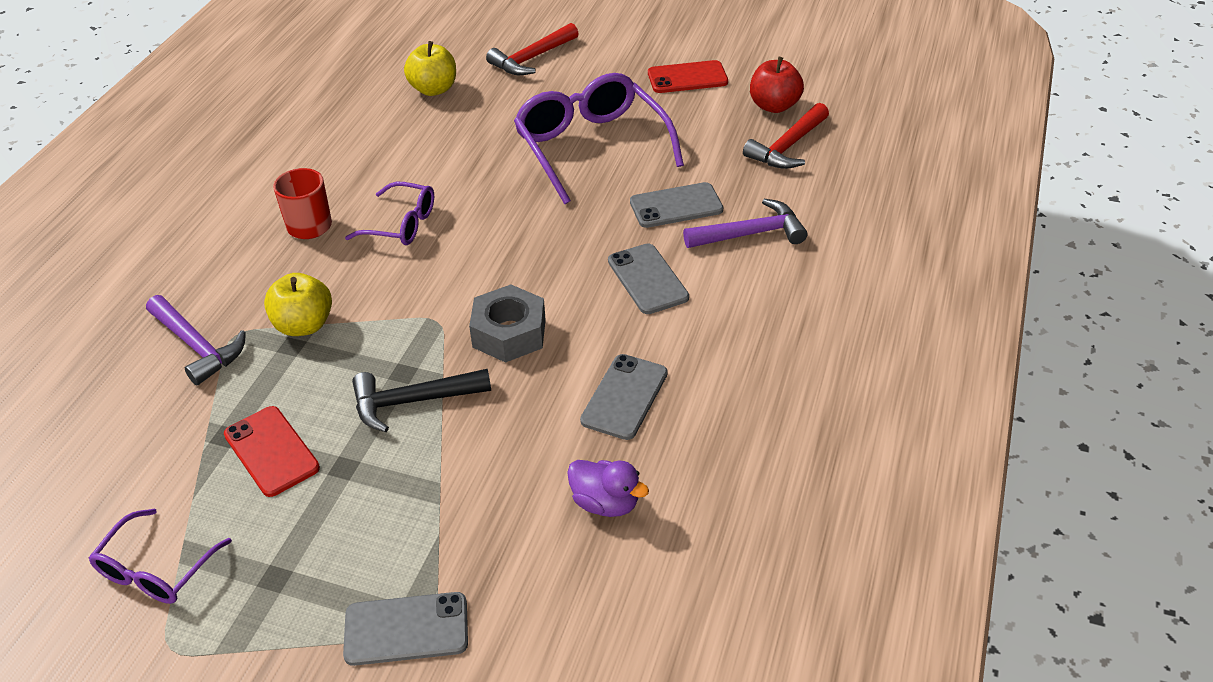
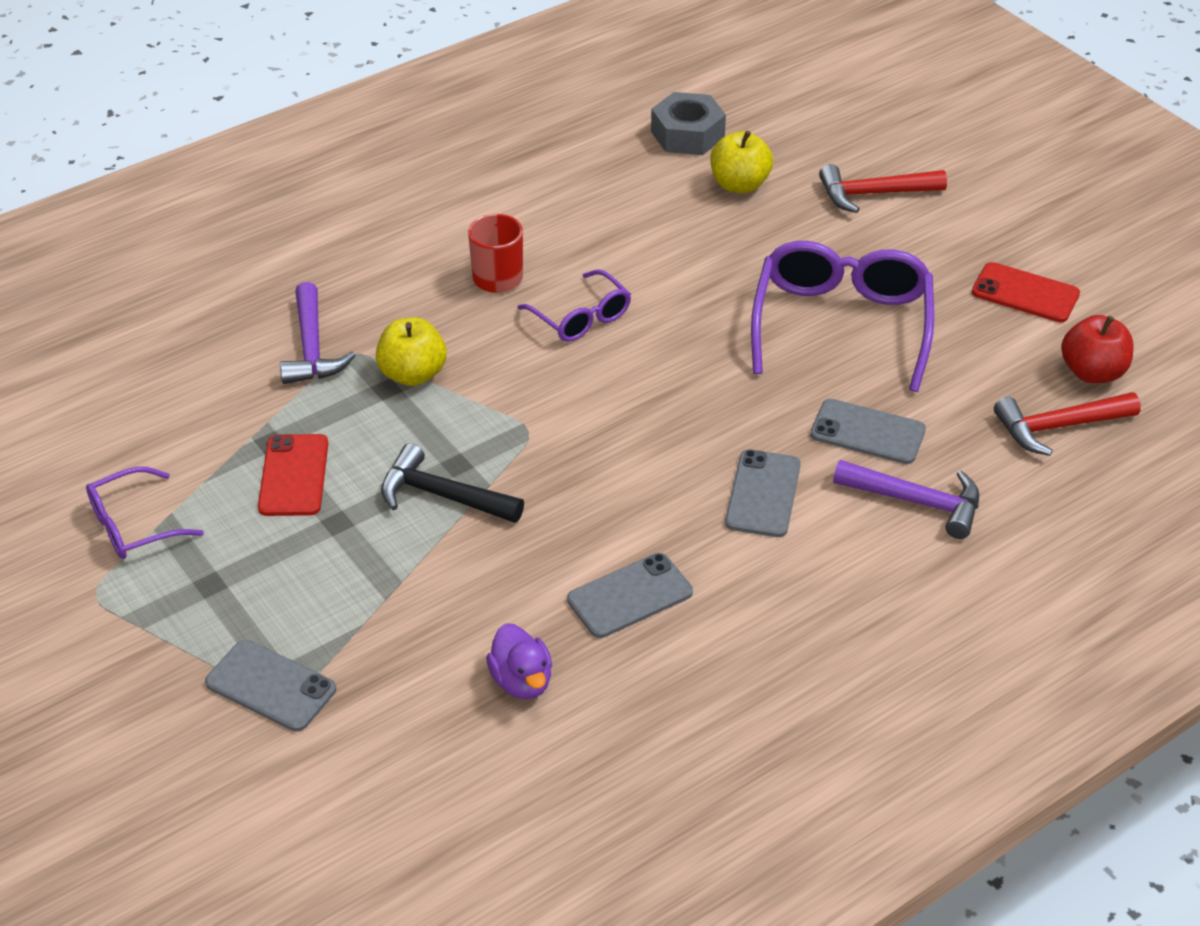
camera: 35 degrees right, 0 degrees up
(509, 333) = (582, 477): grey nut -> grey nut (687, 134)

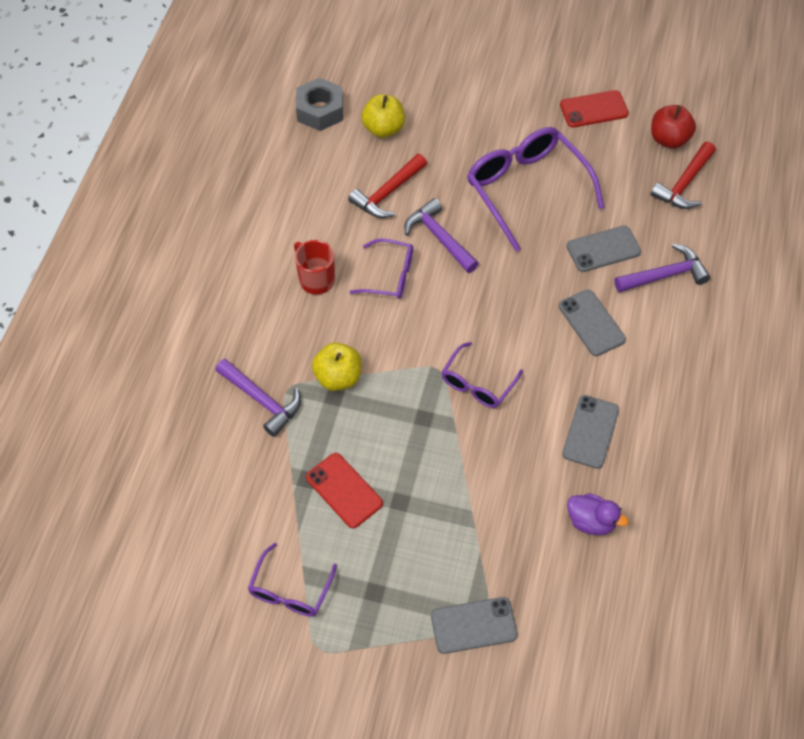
camera: 40 degrees left, 15 degrees up
(442, 495) = (436, 443): black hammer -> none
(555, 470) = (477, 384): none -> purple glasses
(680, 314) = (439, 237): none -> purple hammer
(873, 194) = (459, 91): red hammer -> red hammer (387, 193)

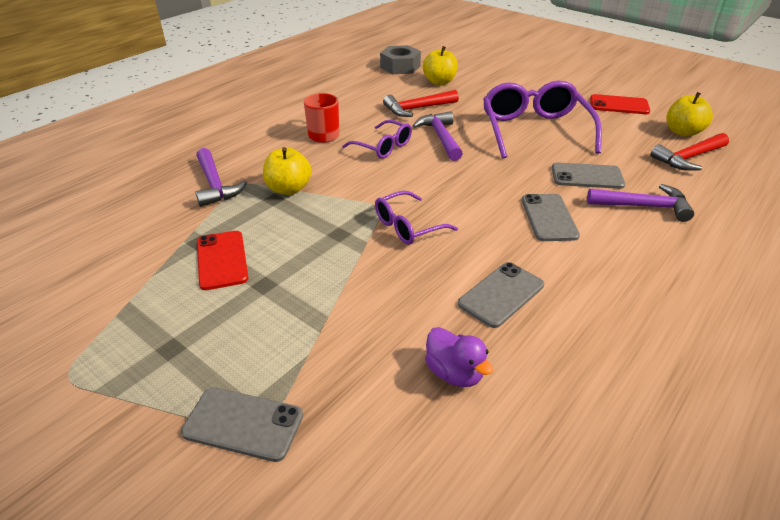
camera: 25 degrees right, 20 degrees down
(290, 590) = (97, 316): purple glasses -> none
(668, 139) = (682, 132): red apple -> yellow apple

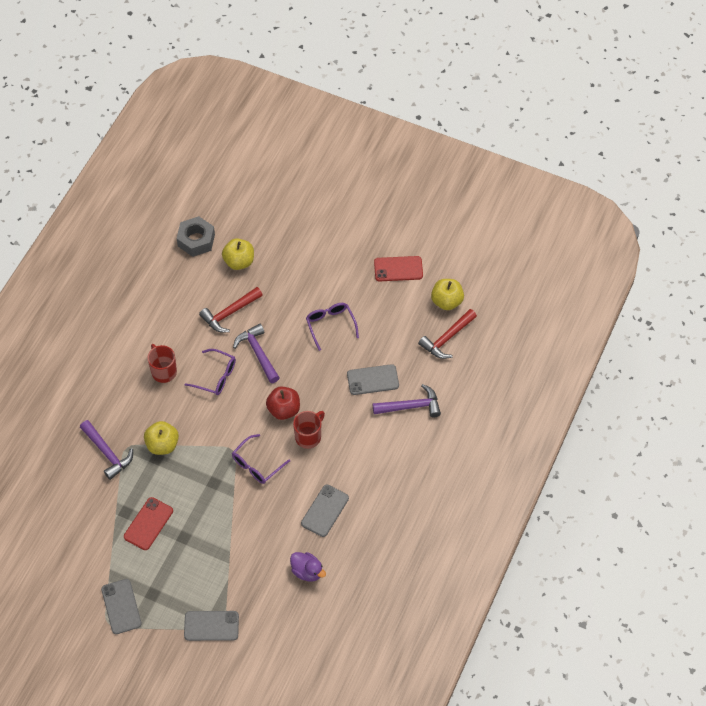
camera: 15 degrees left, 20 degrees up
(222, 260) = (148, 524): red phone -> red phone turned 60 degrees clockwise
(461, 183) = (284, 410): none -> red apple
(490, 212) = (308, 436): none -> red mug
(534, 130) = (330, 325): purple glasses -> purple glasses, size x0.55
(549, 217) = (348, 433): grey phone -> grey phone (121, 606)

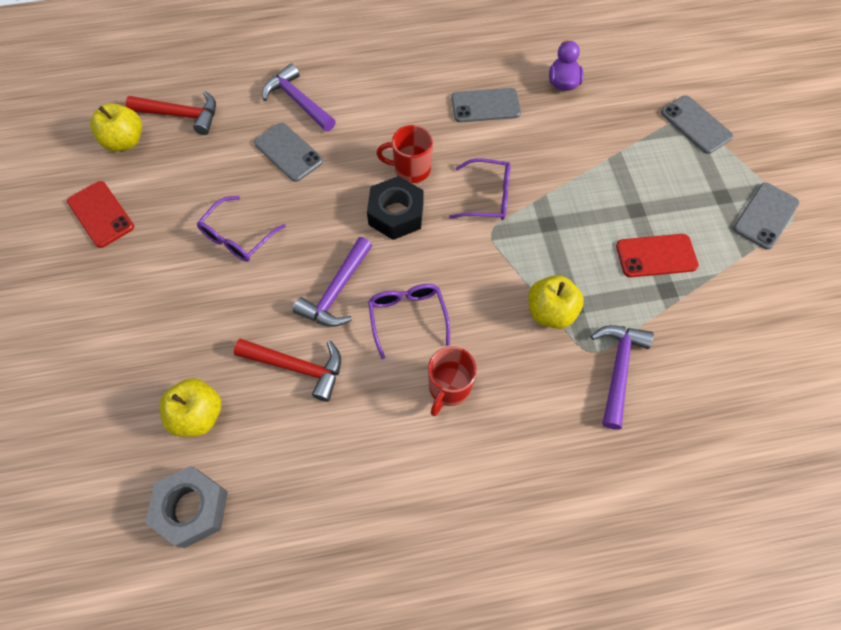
camera: 125 degrees left, 5 degrees up
(284, 410) = (396, 214): red apple -> black nut

